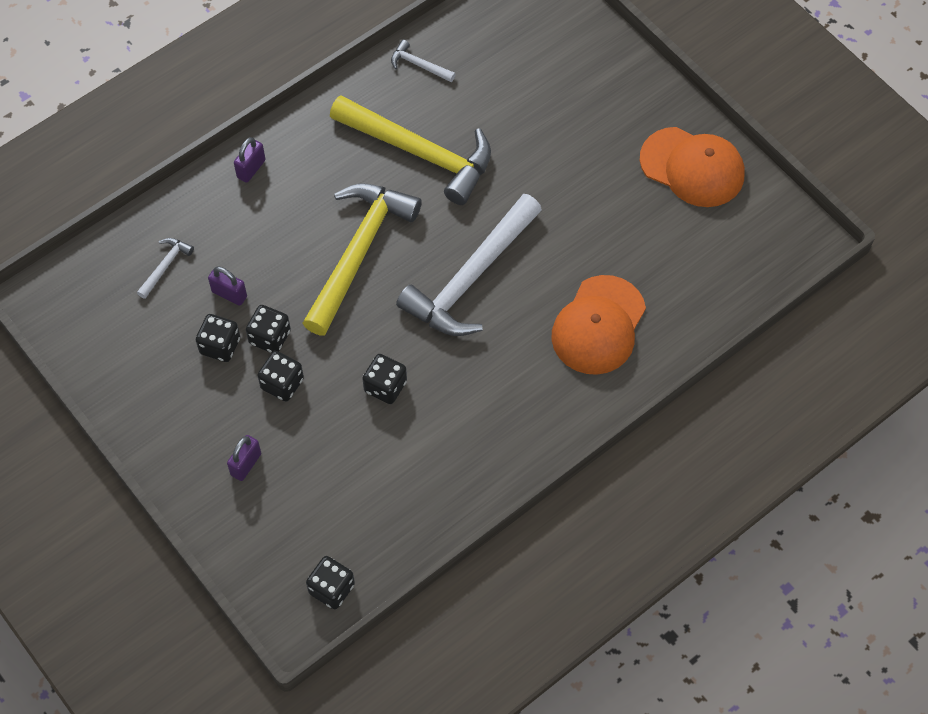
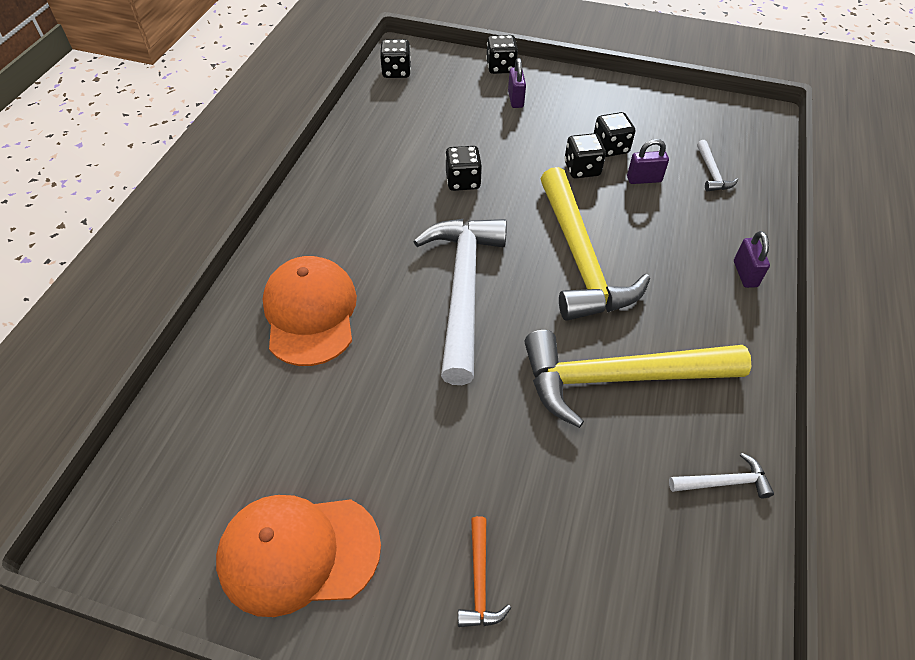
camera: 145 degrees right, 10 degrees down
(282, 384) = (541, 148): black dice -> black dice (501, 67)
(599, 99) = (480, 580): none -> orange hammer

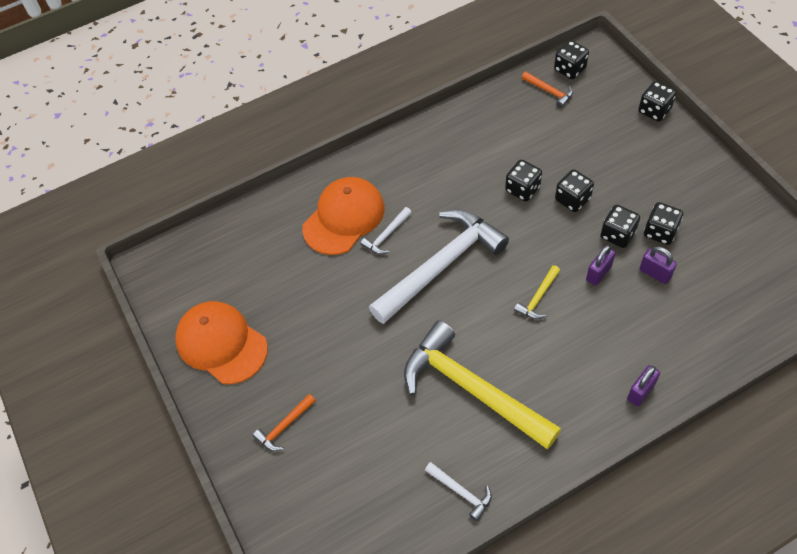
camera: 50 degrees right, 5 degrees up
(398, 96) = (549, 91): none -> orange hammer
(514, 164) = (572, 199): none -> black dice
(515, 99) = (633, 146): purple padlock -> purple padlock (598, 273)
(580, 258) = (538, 297): yellow hammer -> yellow hammer, size x0.41
(712, 172) = (717, 304): white hammer -> white hammer (387, 235)

